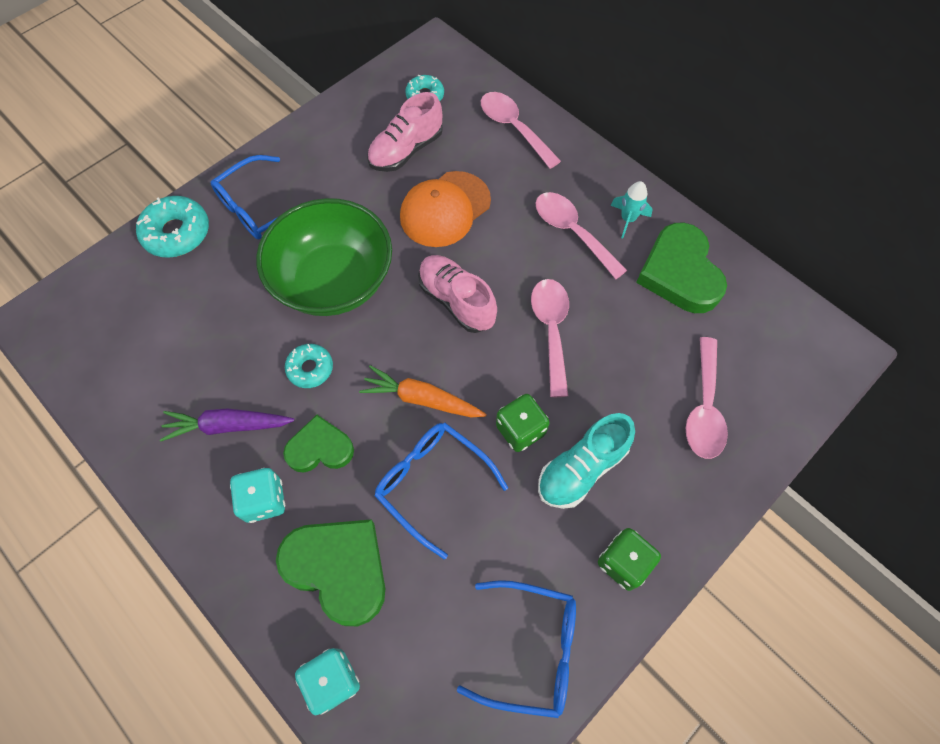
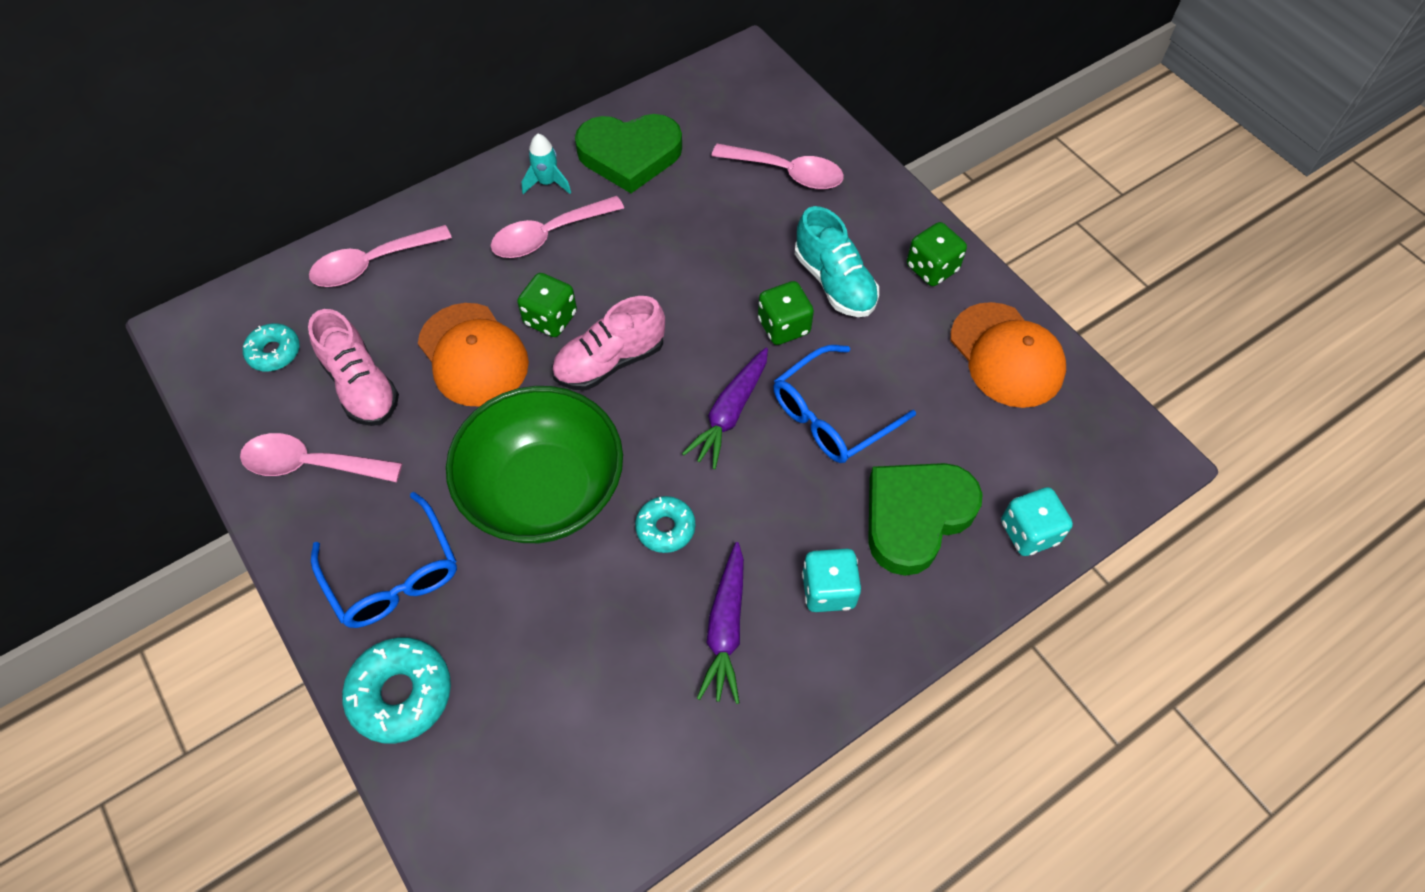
camera: 80 degrees left, 5 degrees down
(320, 448) = (773, 525): green heart -> none
(422, 399) = (730, 413): orange carrot -> purple carrot
(489, 251) = (550, 318): none -> green dice
(531, 649) = (1006, 355): blue glasses -> orange cap
(551, 330) = (671, 278): pink spoon -> pink spoon (311, 464)

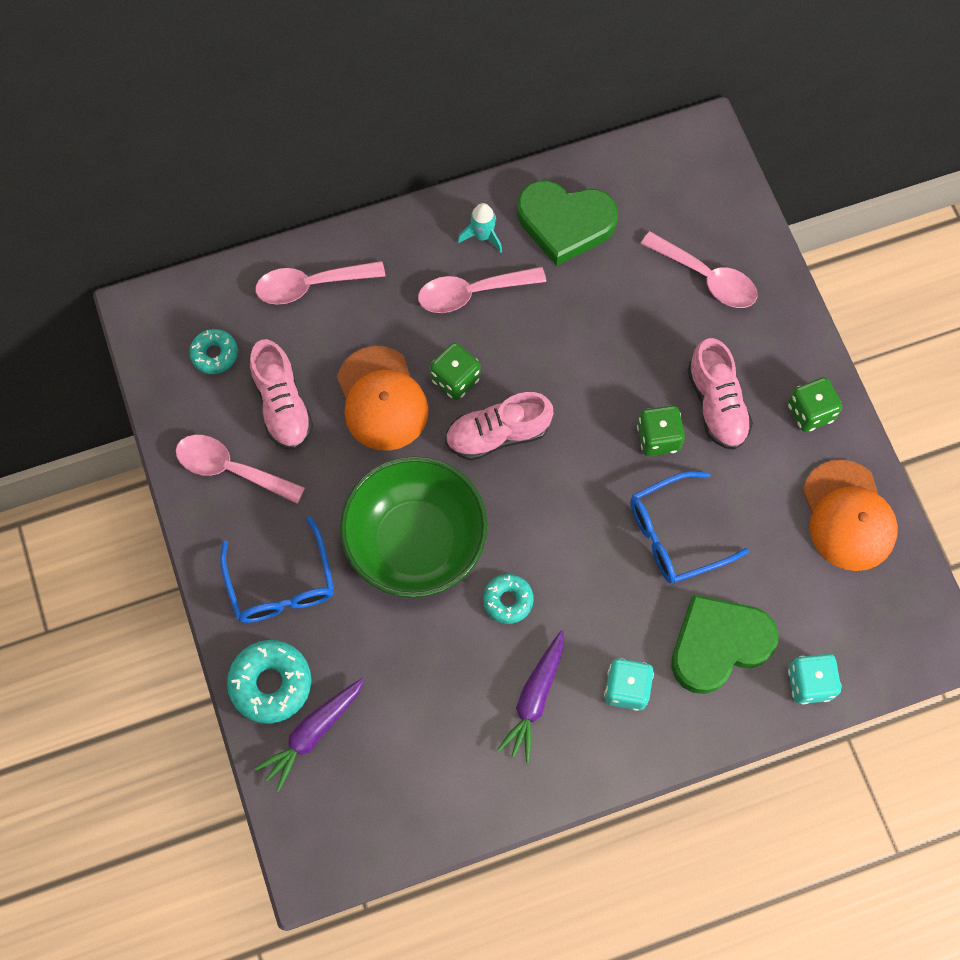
camera: 15 degrees right, 10 degrees up
(730, 413) = (588, 510): purple carrot -> purple carrot (313, 733)
(834, 282) = (716, 405): turquoise shoe -> pink shoe

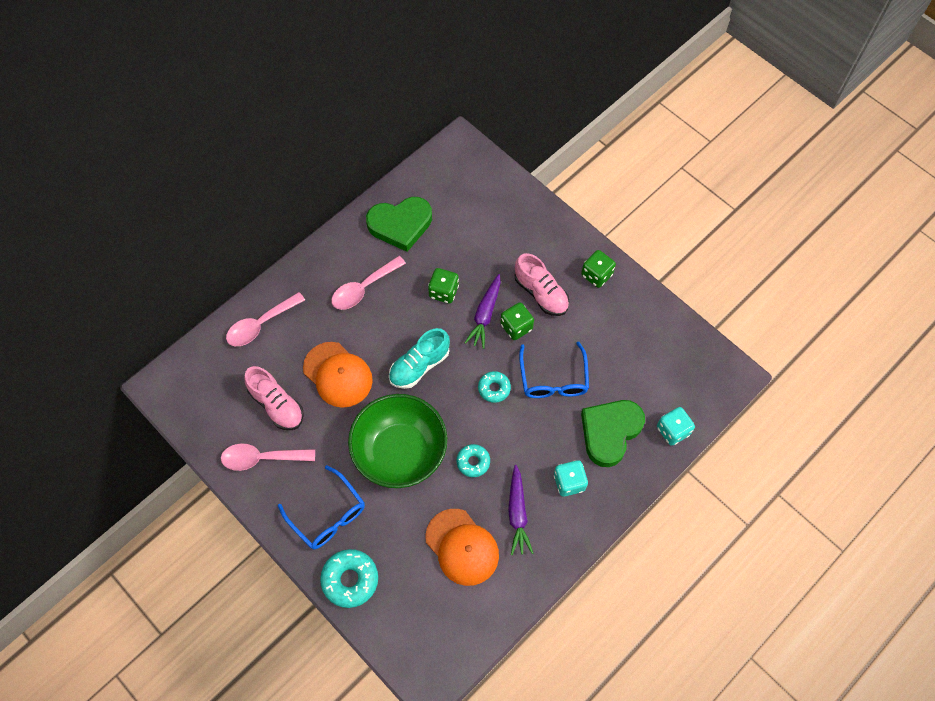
camera: 25 degrees left, 5 degrees down
(214, 354) = (218, 392): turquoise donut -> turquoise donut (494, 388)
(313, 733) = (391, 598): purple carrot -> purple carrot (485, 314)
(455, 379) = (378, 344): green dice -> green dice (443, 292)
(482, 236) = (354, 252): turquoise rocket -> none
(497, 434) = (419, 366): pink shoe -> turquoise shoe
(674, 535) = (553, 379): blue glasses -> blue glasses turned 45 degrees counterclockwise
(706, 278) = (499, 223): pink spoon -> none
(848, 516) = (647, 325): orange cap -> orange cap (462, 547)

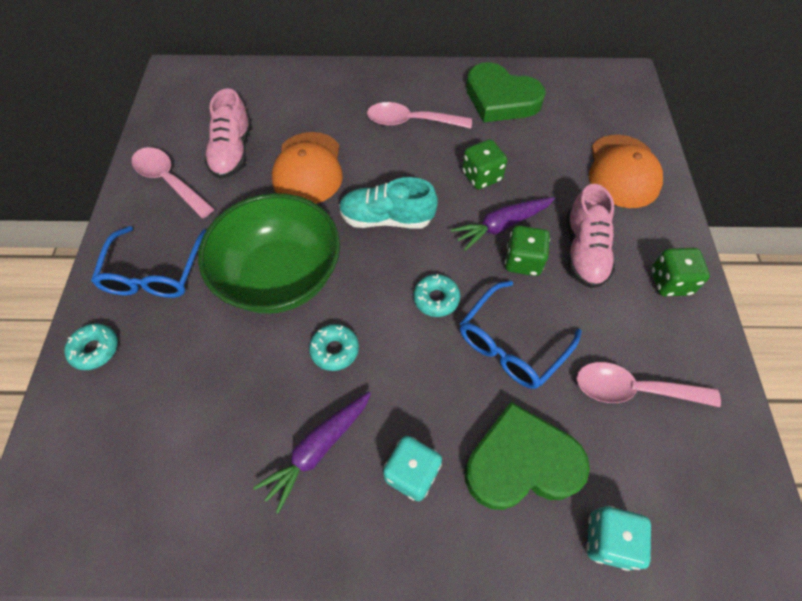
camera: 45 degrees right, 5 degrees down
(260, 325) = (296, 87): pink spoon -> pink spoon (633, 389)
(350, 580) = (95, 349): turquoise donut -> turquoise donut, size x0.62
(462, 547) = (224, 425): orange cap -> orange cap (623, 171)

